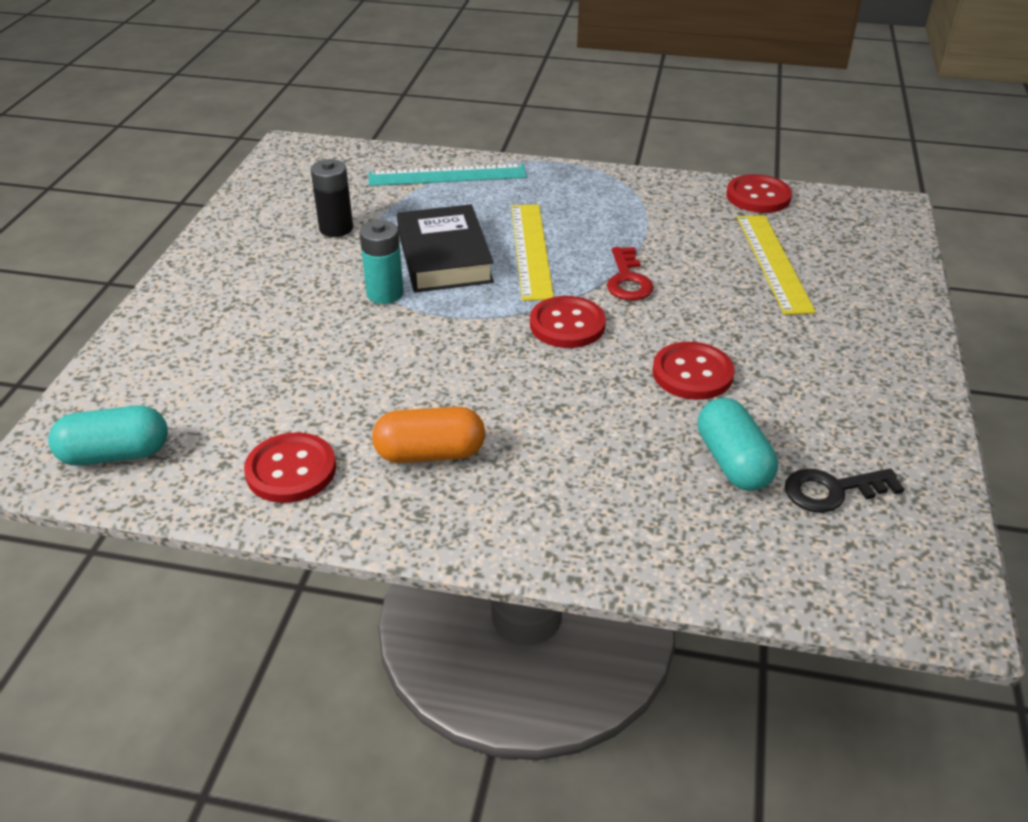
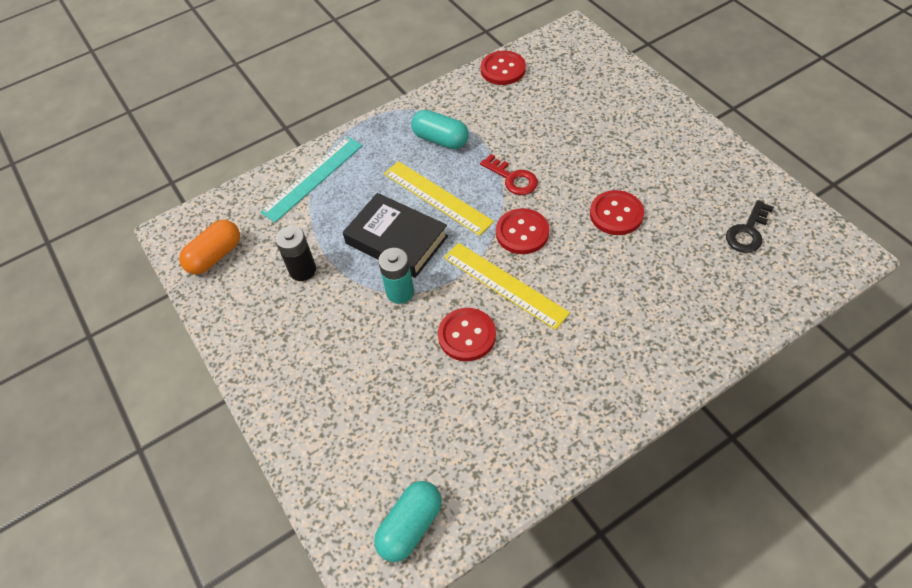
camera: 40 degrees left, 15 degrees up
(291, 470) = (515, 443): red button -> red button (467, 335)
(430, 454) = (566, 369): orange capsule -> orange capsule (215, 256)
(733, 462) = (694, 251): turquoise capsule -> turquoise capsule (440, 139)
(774, 262) = (565, 111): yellow ruler -> yellow ruler (505, 284)

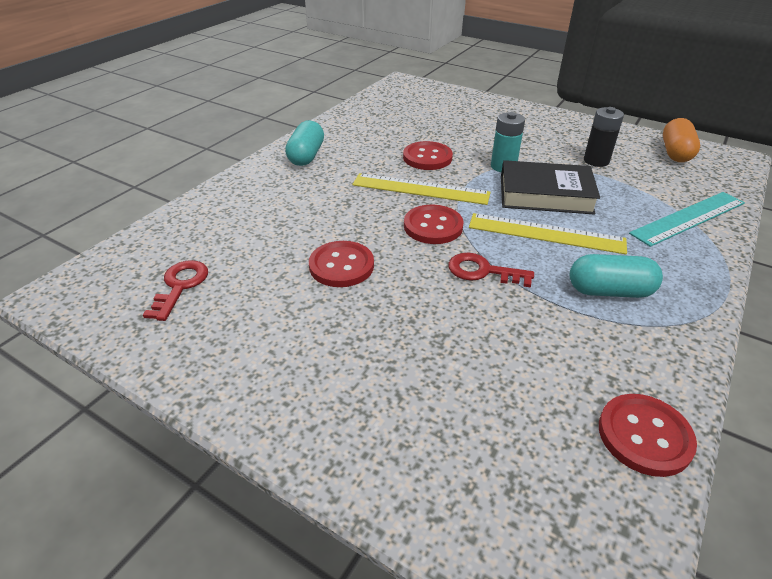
camera: 150 degrees right, 15 degrees down
(313, 178) = (688, 218): turquoise ruler -> turquoise ruler turned 45 degrees clockwise
(410, 526) = (397, 94): turquoise capsule -> turquoise capsule (306, 156)
(748, 232) = (180, 286): black key -> red key

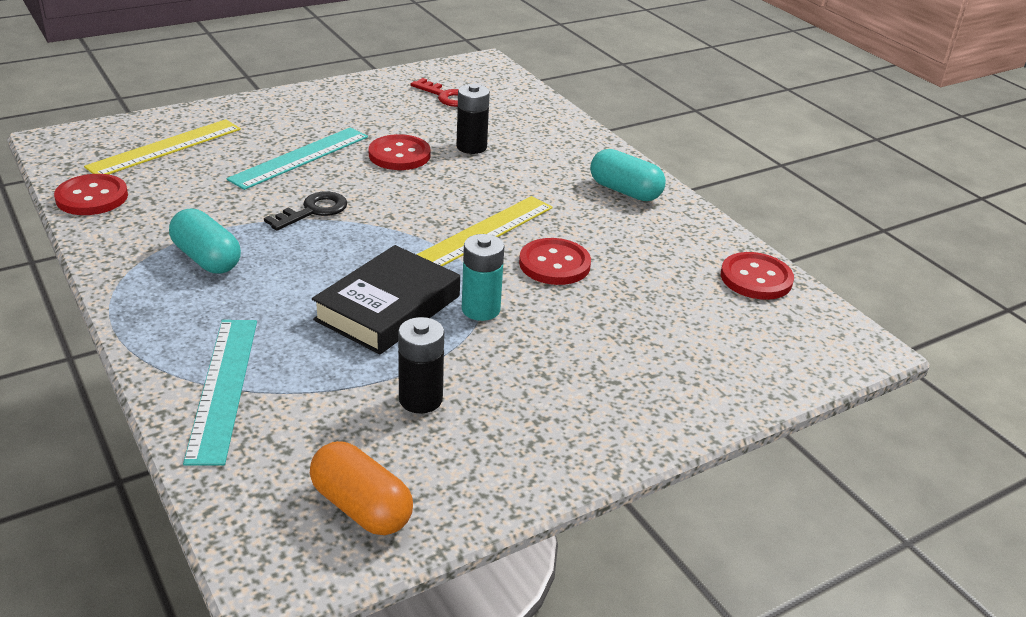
camera: 115 degrees right, 5 degrees down
(291, 234) = (471, 147): none -> black battery
(405, 324) = (300, 157): none -> turquoise ruler
(433, 226) = (407, 213): red button -> red button (756, 278)
(482, 271) = (313, 211): red key -> black key
(546, 233) = (321, 269): yellow ruler -> yellow ruler (165, 147)
(609, 291) = (206, 259): turquoise capsule -> turquoise capsule turned 75 degrees counterclockwise

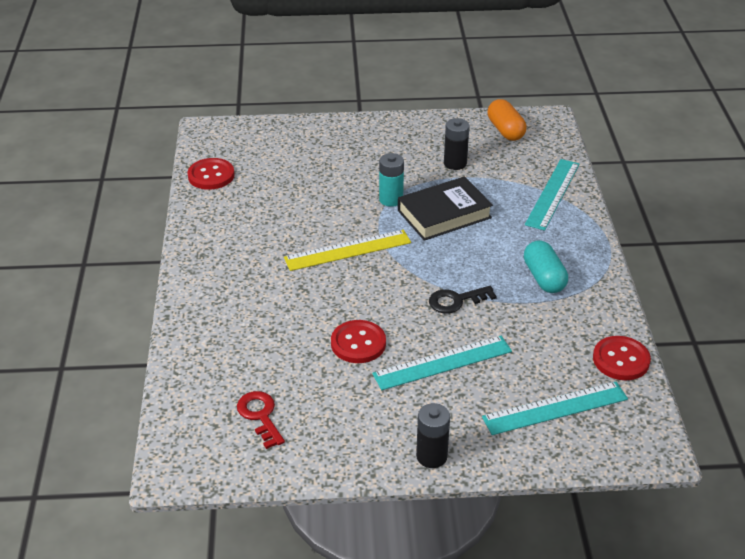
camera: 150 degrees left, 5 degrees up
(165, 147) = (555, 408): yellow ruler -> turquoise ruler
(471, 147) = (291, 336): black battery -> black battery (431, 456)
(554, 264) = (322, 215): red button -> none
(625, 191) = (216, 258): turquoise capsule -> none

